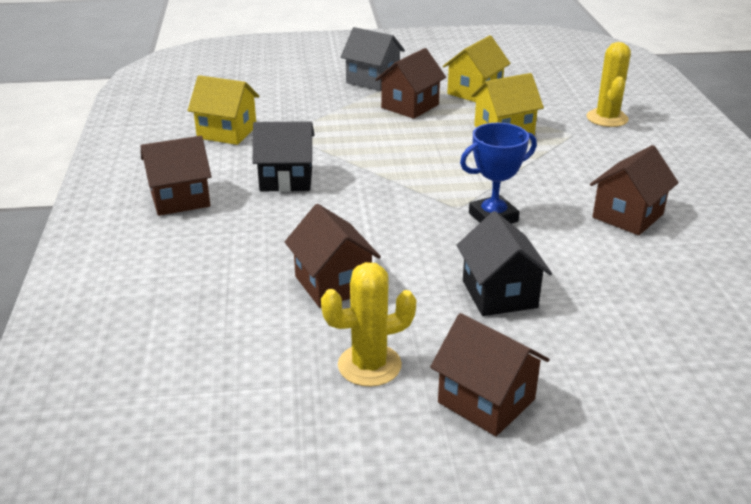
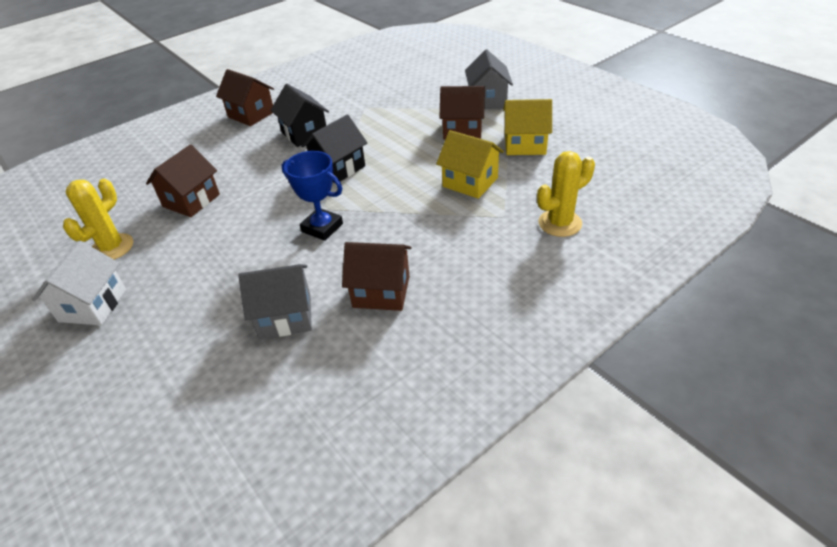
camera: 60 degrees right, 10 degrees up
(227, 132) = (346, 90): yellow house -> none
(369, 365) = (112, 248): yellow cactus -> yellow cactus turned 75 degrees clockwise
(486, 401) = (93, 305): brown house -> white house
(499, 294) = (218, 267): black house -> black house (338, 168)
(622, 273) = (285, 316): none -> grey house

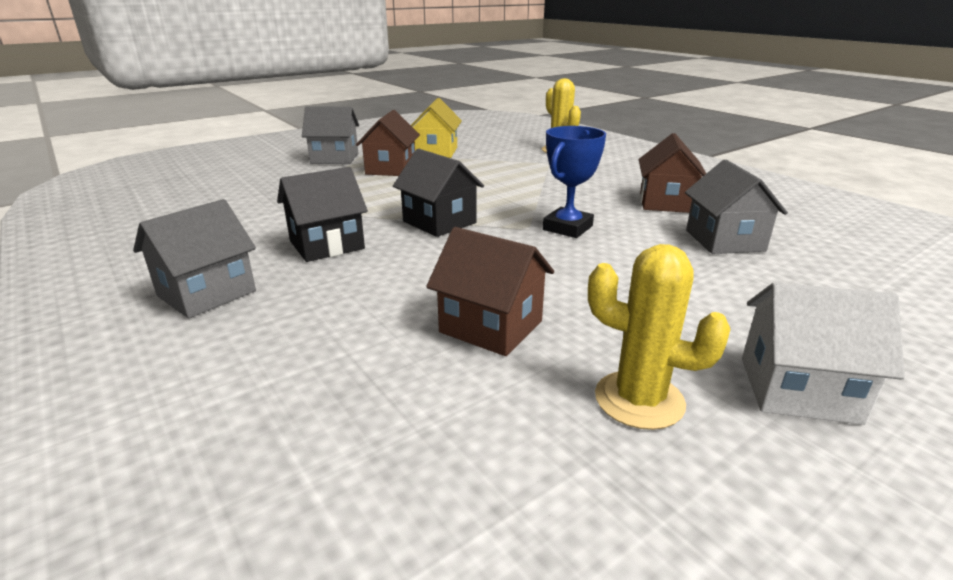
camera: 90 degrees left, 15 degrees down
(251, 114) = (206, 293): brown house -> grey house
(470, 182) = (492, 170): yellow house -> none

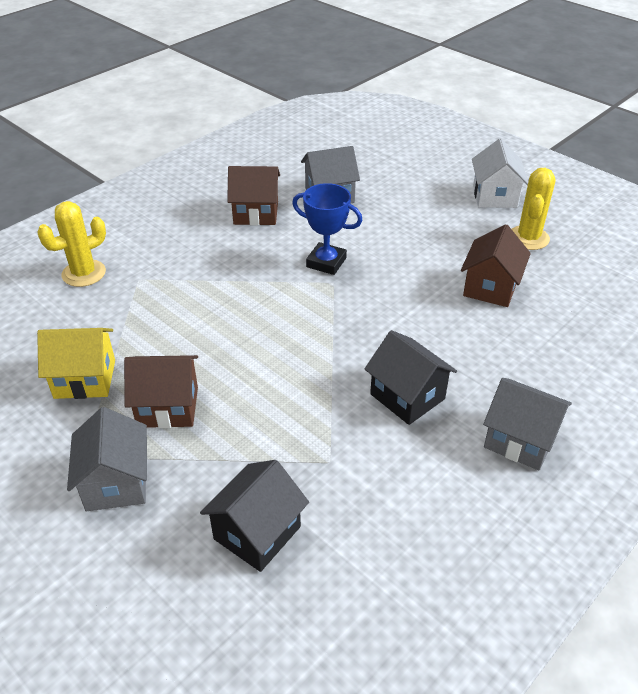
camera: 100 degrees left, 15 degrees up
(439, 222) = (334, 335): black house -> black house (257, 533)

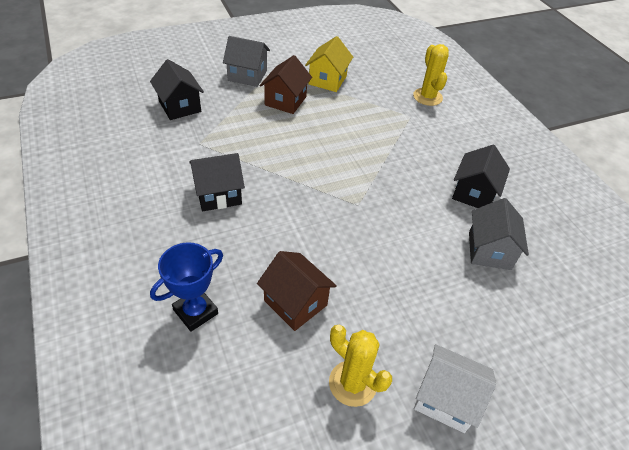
camera: 110 degrees right, 5 degrees up
(256, 213) = (474, 193): brown house -> black house
(326, 262) = (385, 210): blue trophy -> blue trophy (195, 312)
(520, 440) = (139, 231): grey house -> none

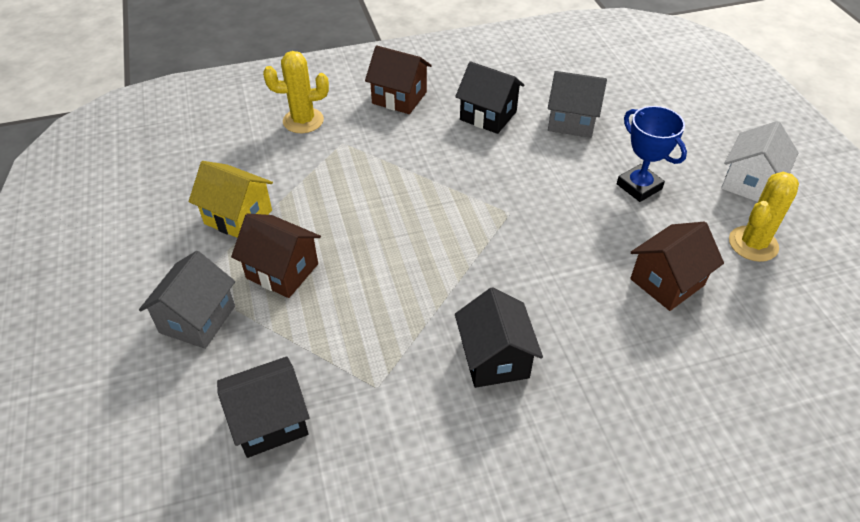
camera: 80 degrees left, 0 degrees up
(195, 312) = (699, 379): blue trophy -> blue trophy (639, 186)
(475, 141) = (399, 98): none -> brown house

